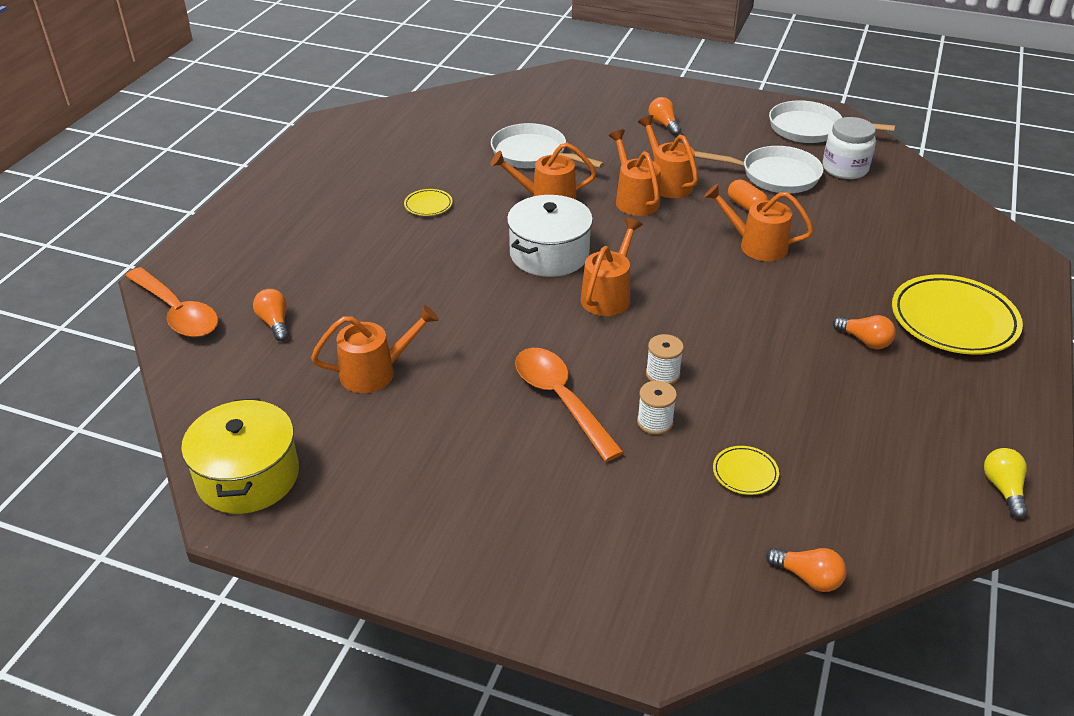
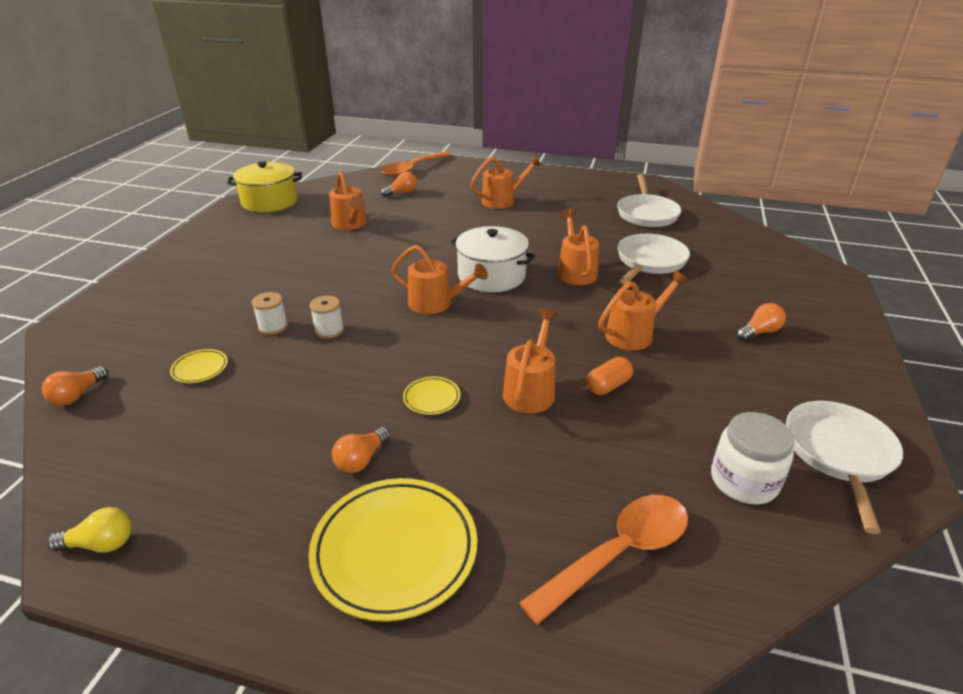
camera: 85 degrees right, 5 degrees down
(428, 205) = (548, 225): yellow plate -> yellow plate (432, 398)
(560, 400) = (309, 287): orange spoon -> orange spoon (618, 553)
(634, 199) = (594, 314): orange watering can -> orange watering can (503, 200)
(774, 175) = (689, 412): white pan -> white pan (647, 214)

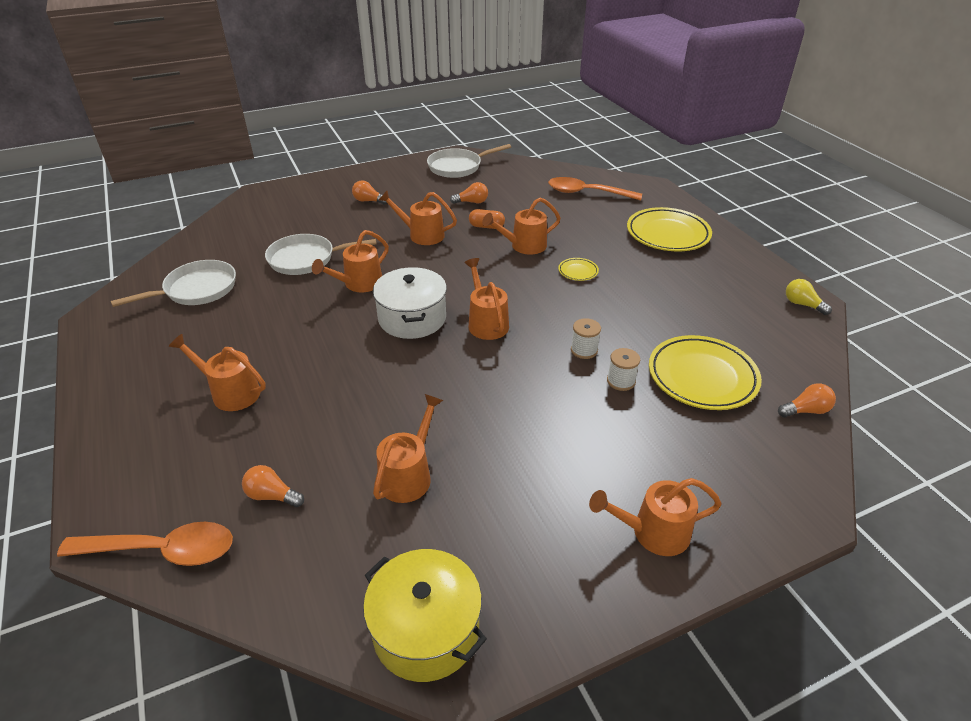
camera: 130 degrees left, 5 degrees up
(181, 269) = (652, 532): none -> orange watering can
(200, 369) = (702, 377): yellow plate -> yellow plate, size x2.23
(361, 460) = (648, 268): orange light bulb -> orange light bulb (472, 202)
(744, 481) = (507, 180): white jar -> none

